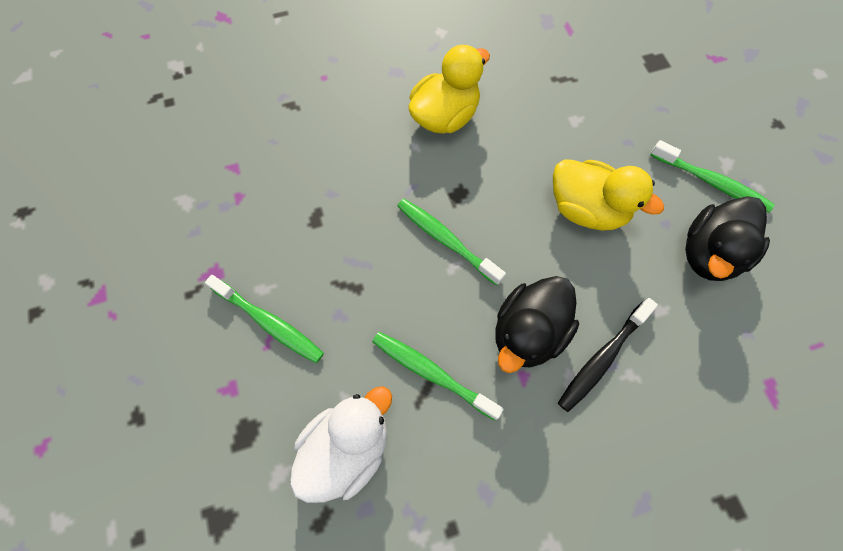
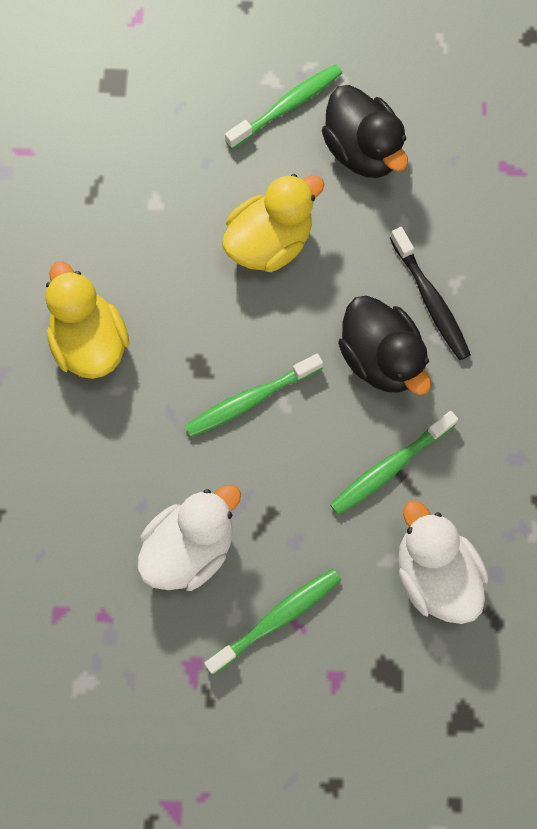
camera: 70 degrees left, 5 degrees up
(309, 237) = (190, 547): none -> white duck

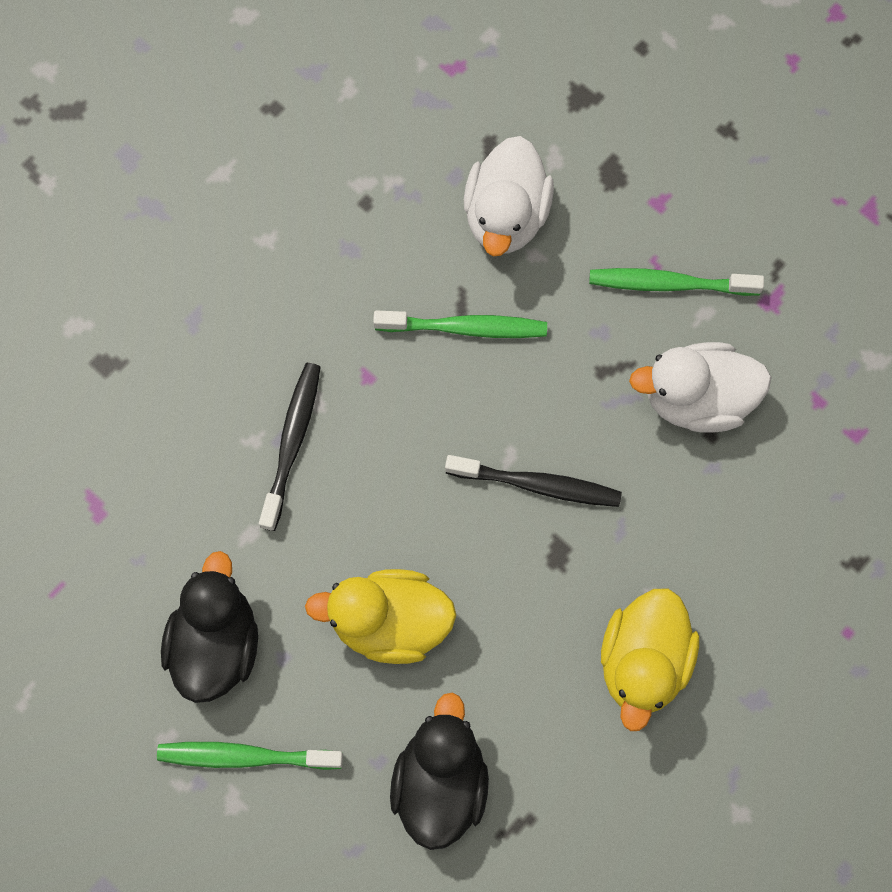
camera: 140 degrees left, 0 degrees up
(250, 400) = (538, 485): green toothbrush -> black toothbrush
(381, 358) = (386, 427): black duck -> black duck (440, 782)

